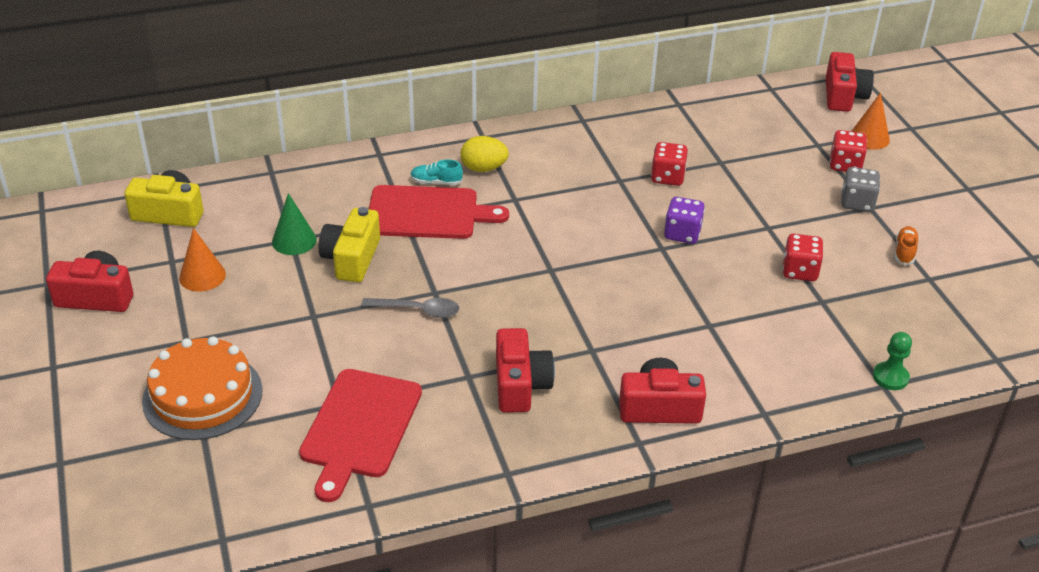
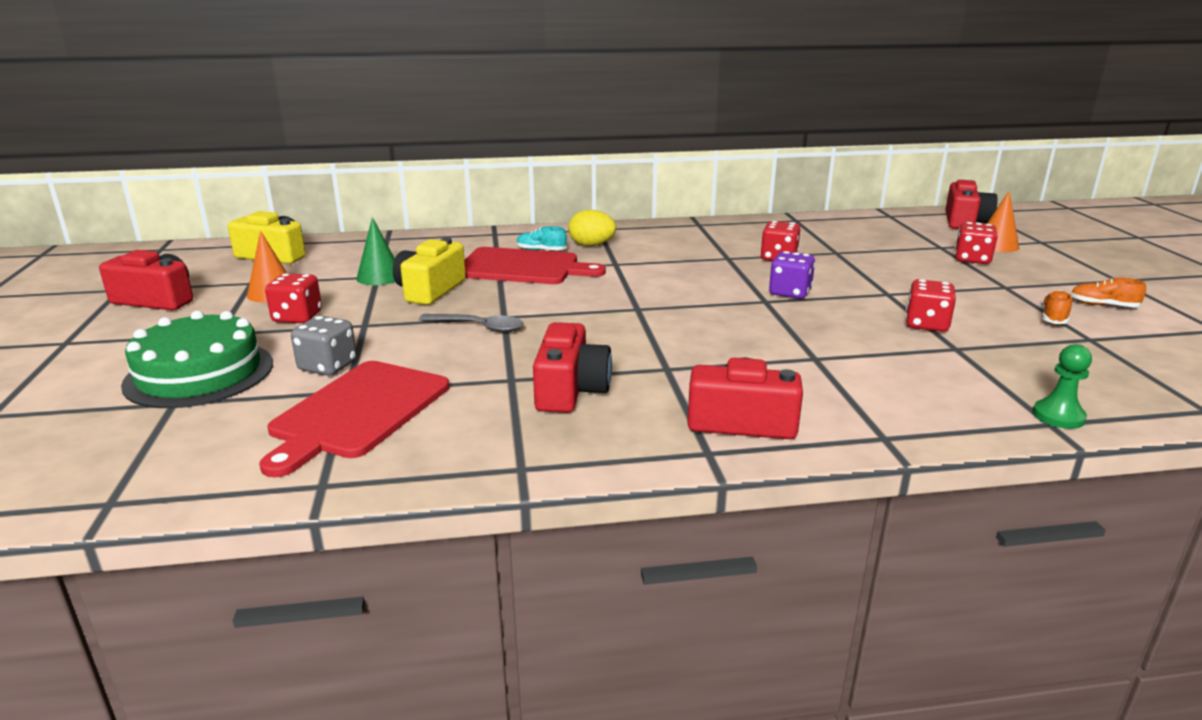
camera: 10 degrees right, 15 degrees down
(202, 395) = (199, 373): orange cake -> green cake
(246, 311) = (297, 317): none -> red dice
(857, 203) = (989, 283): grey dice -> grey dice (328, 366)
(948, 229) = (1103, 305): none -> orange shoe

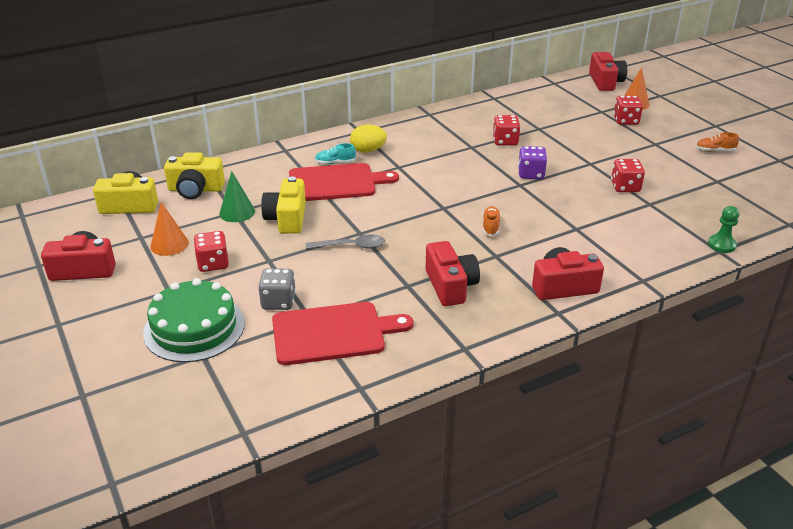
camera: 20 degrees left, 10 degrees up
(358, 252) = (195, 189): none -> yellow camera
(358, 412) = (333, 333): red cutting board -> red cutting board turned 105 degrees counterclockwise
(1053, 318) = (692, 167): orange shoe -> orange shoe (490, 227)

